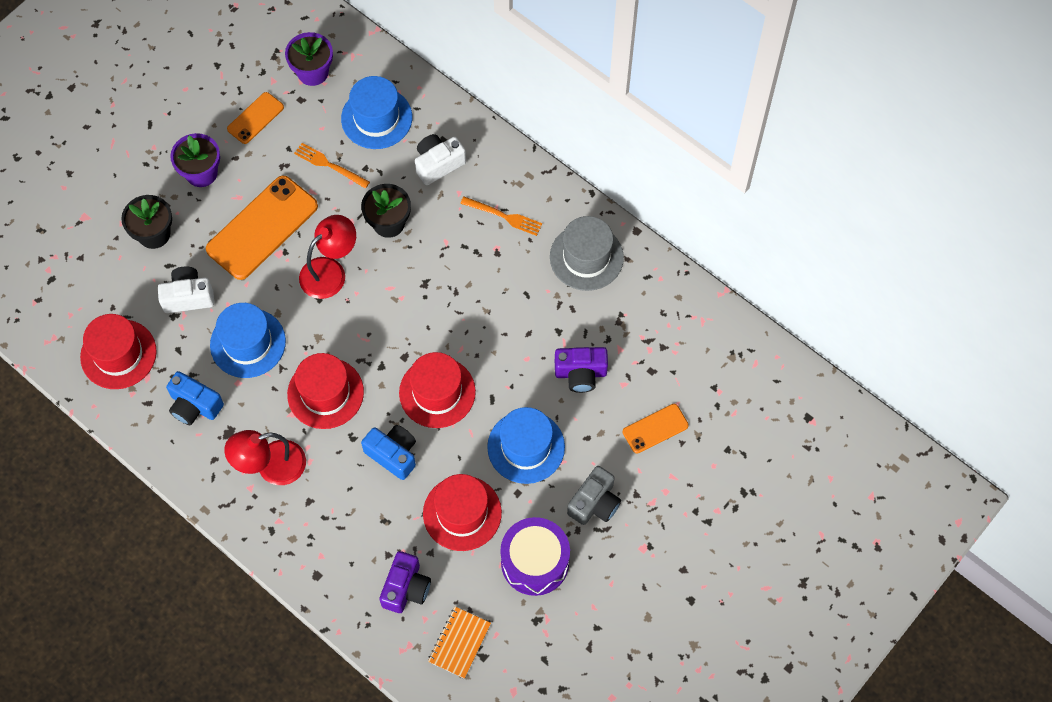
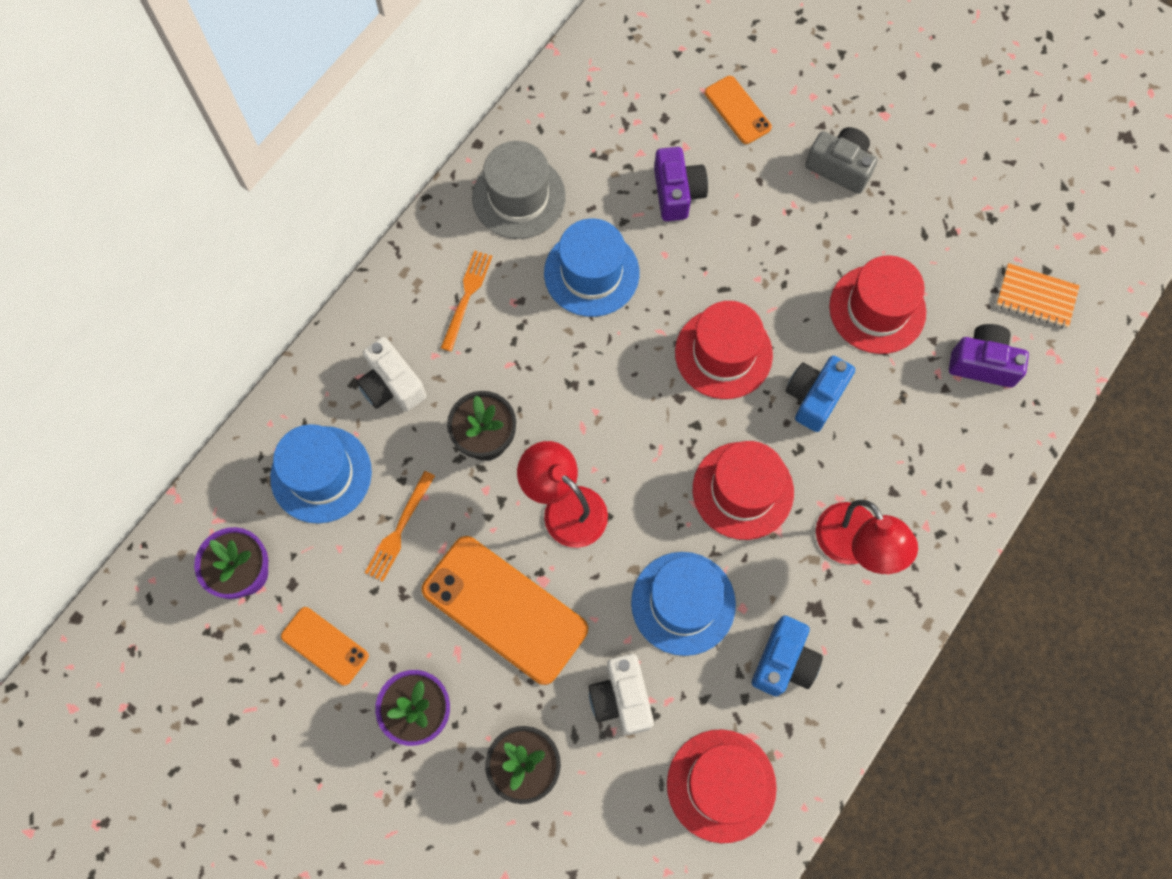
camera: 95 degrees left, 5 degrees up
(526, 447) = (781, 246): blue hat -> blue hat (591, 273)
(535, 562) = (923, 225): purple drum -> none

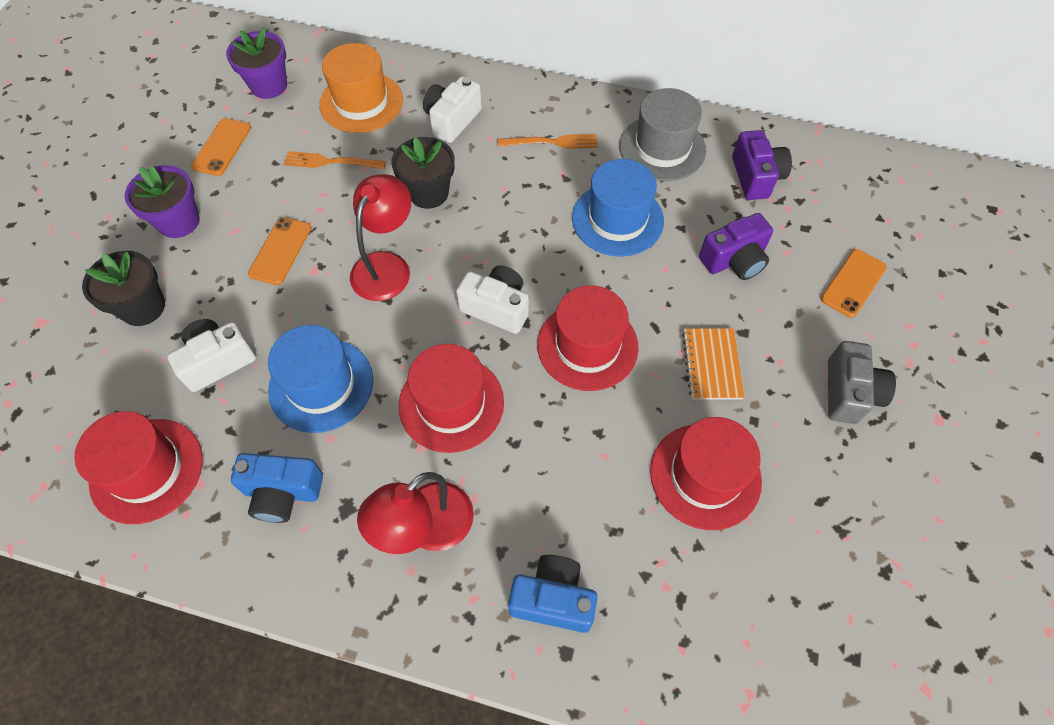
camera: 70 degrees right, 10 degrees down
(321, 474) = (361, 102): blue hat -> orange hat
(504, 609) = (280, 251): orange phone -> orange phone, size x0.52
(653, 418) = (496, 308): none -> white camera
(814, 397) = (577, 441): blue camera -> blue camera (553, 599)
(982, 363) = (696, 611): purple camera -> purple camera (756, 177)
(1036, 297) = (812, 655): orange notebook -> orange notebook (712, 365)

